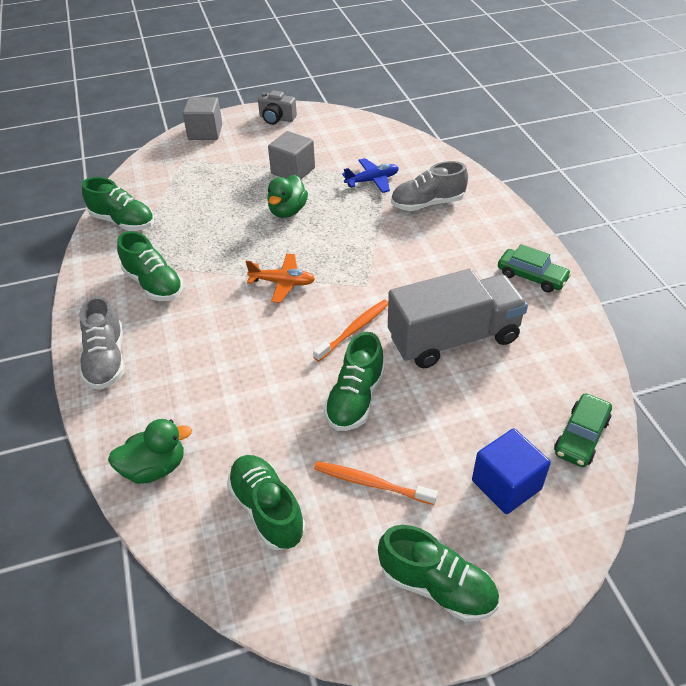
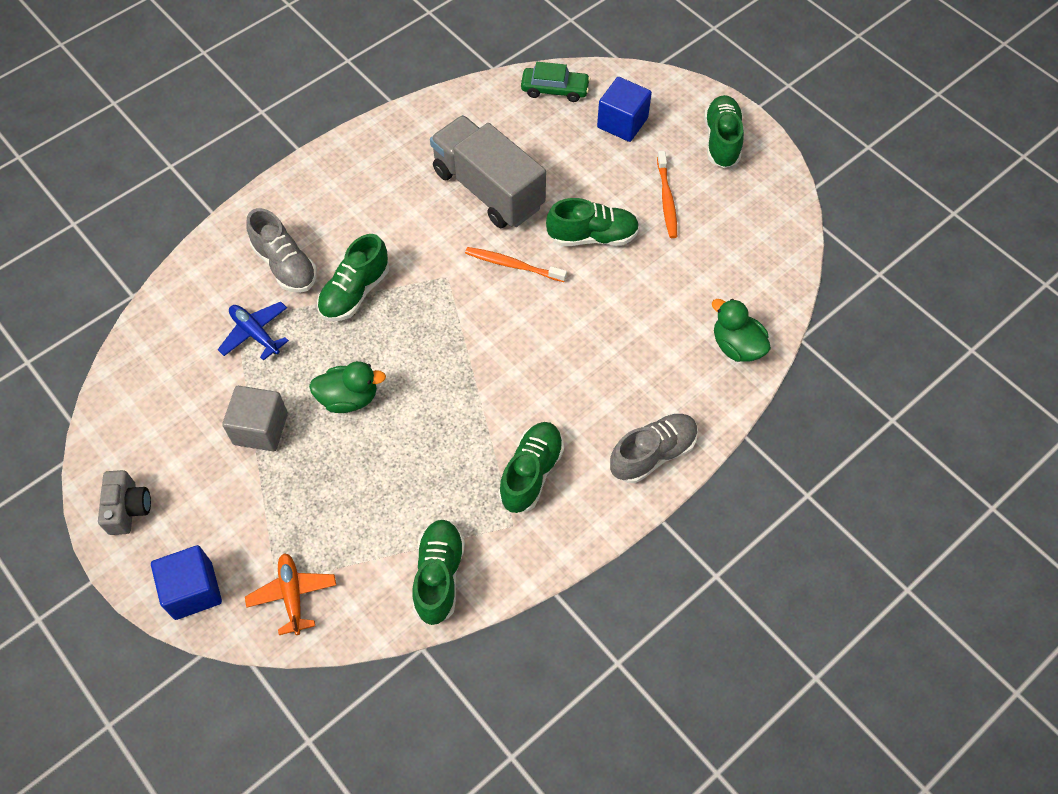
camera: 115 degrees left, 15 degrees up
(205, 132) = (193, 590): grey cube -> blue cube
(267, 510) = (726, 254): green shoe -> green shoe (355, 292)
(282, 283) = (474, 350): orange plane -> orange plane (292, 595)
(531, 277) = (377, 152): green car -> none

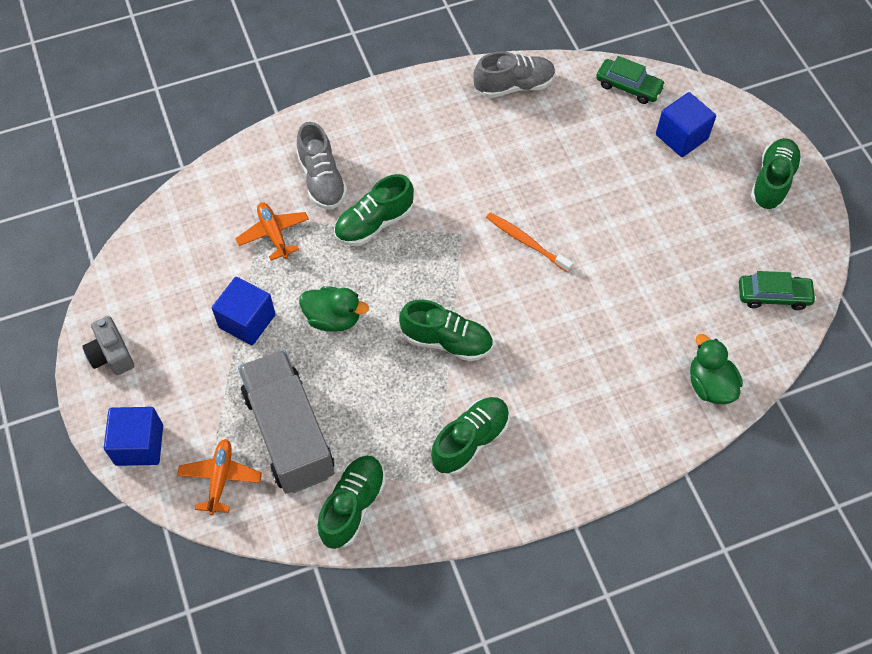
camera: 20 degrees right, 0 degrees up
(128, 508) = (111, 354): grey camera -> grey camera turned 135 degrees clockwise
(255, 333) = (273, 234): blue plane -> orange plane
(260, 429) = (247, 321): grey cube -> blue cube
(488, 189) = (530, 164): grey truck -> grey truck (289, 433)
(592, 236) = (611, 237): green shoe -> green shoe (447, 341)
(652, 454) = (590, 461): grey shoe -> grey shoe (514, 86)
(666, 200) = (696, 223): orange toothbrush -> none
(762, 245) = (773, 296): none -> green car

